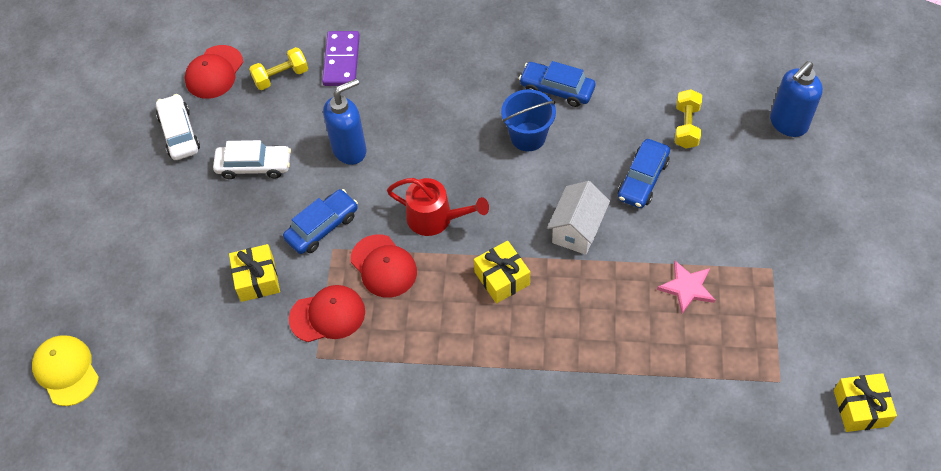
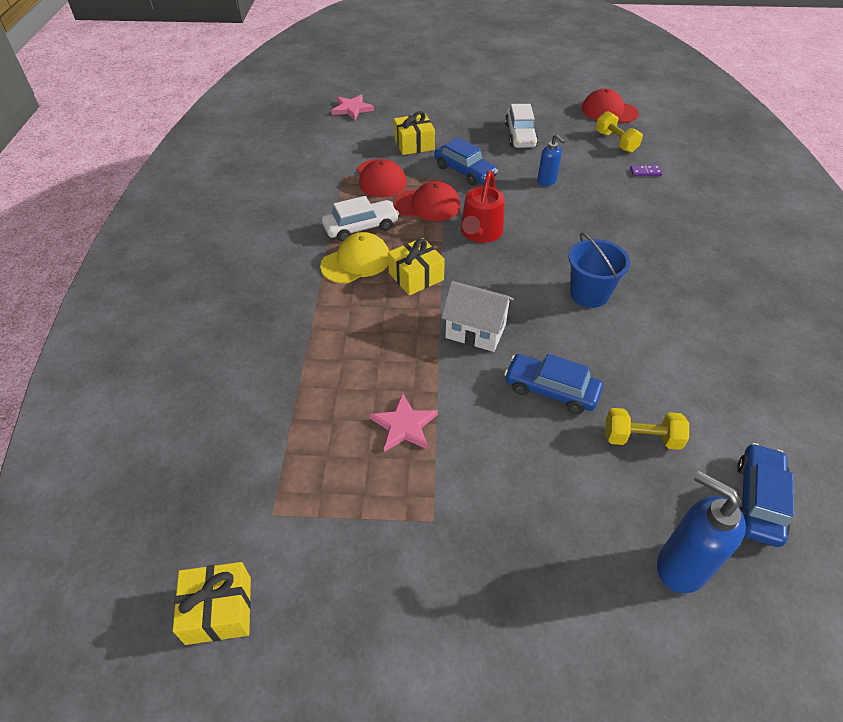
camera: 85 degrees right, 10 degrees down
(66, 371) = (344, 78): yellow cap -> yellow cap (356, 262)
(157, 356) = (352, 109): none -> pink star
(179, 133) = (544, 101): white car -> white car (361, 227)
(341, 60) = (645, 172): purple domino -> purple domino, size x0.48
(350, 150) = (547, 181): blue soap dispenser -> blue soap dispenser, size x0.58
(383, 266) = (427, 205): red cap -> red cap turned 135 degrees counterclockwise
(557, 89) = (661, 317): blue car -> blue car (758, 500)

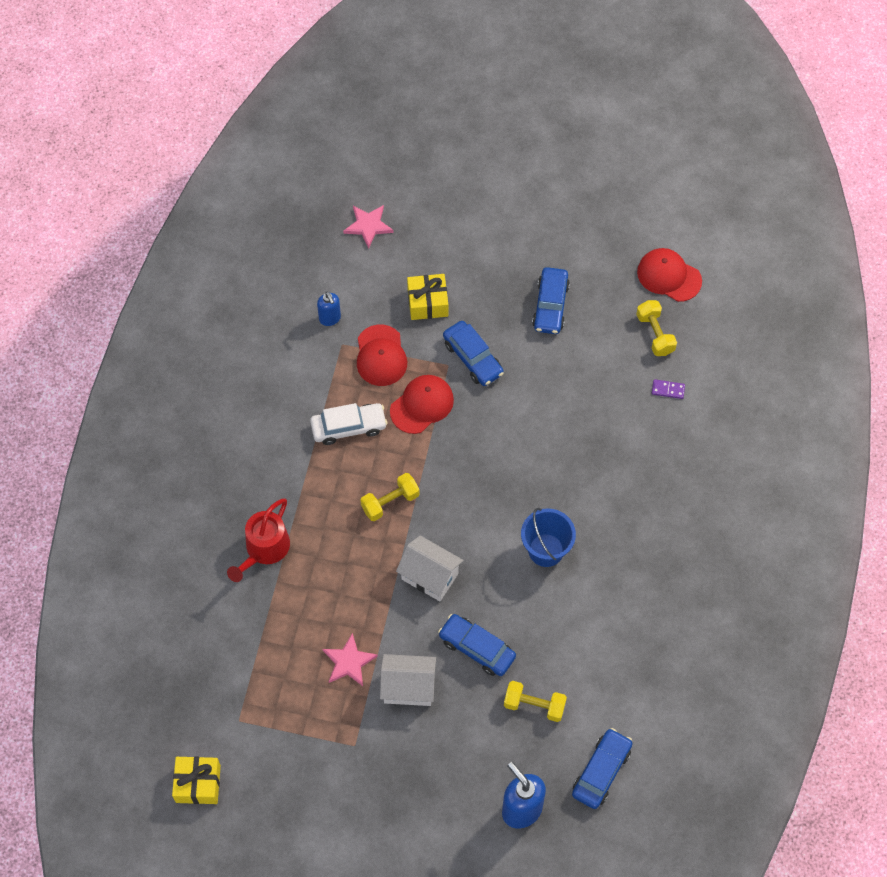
camera: 10 degrees right, 15 degrees up
(356, 262) = (337, 474): yellow cap -> none
(416, 276) = (390, 502): yellow gift -> yellow dumbbell
(427, 205) = (422, 405): red cap -> red cap turned 60 degrees counterclockwise
(480, 233) = (465, 454): red watering can -> red watering can (264, 550)
(483, 441) = (408, 687): none -> white house
(520, 135) = (550, 306): white car -> blue car
(547, 181) = (556, 388): blue soap dispenser -> blue soap dispenser (330, 318)

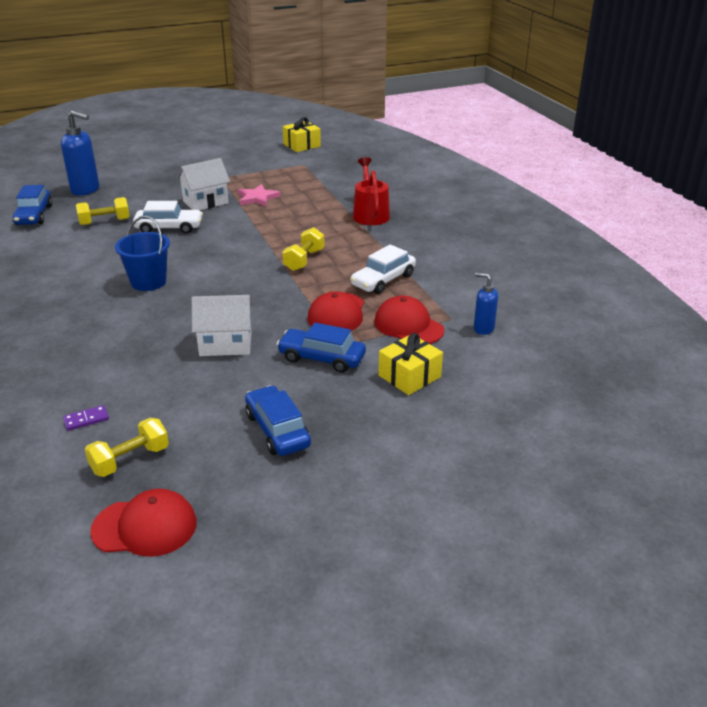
camera: 145 degrees right, 30 degrees down
(368, 226) = (543, 406): pink star -> none
(430, 576) = (235, 242): white house -> white house (225, 344)
(477, 648) = (169, 228): blue car -> white car
(655, 334) = (130, 460): yellow dumbbell -> yellow dumbbell turned 75 degrees counterclockwise

